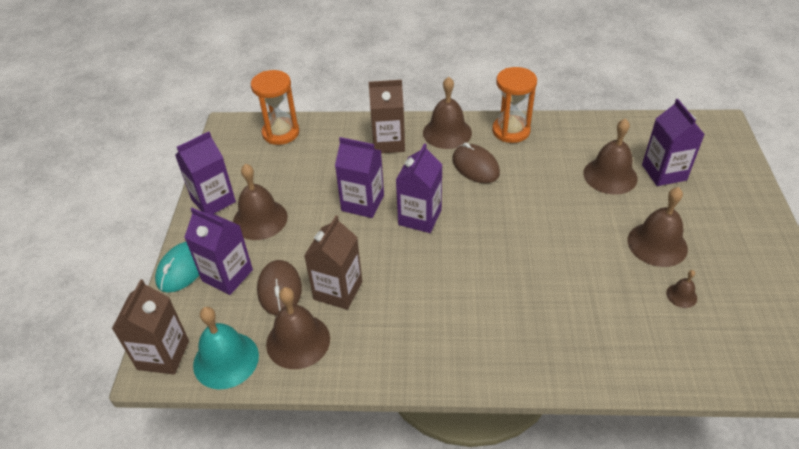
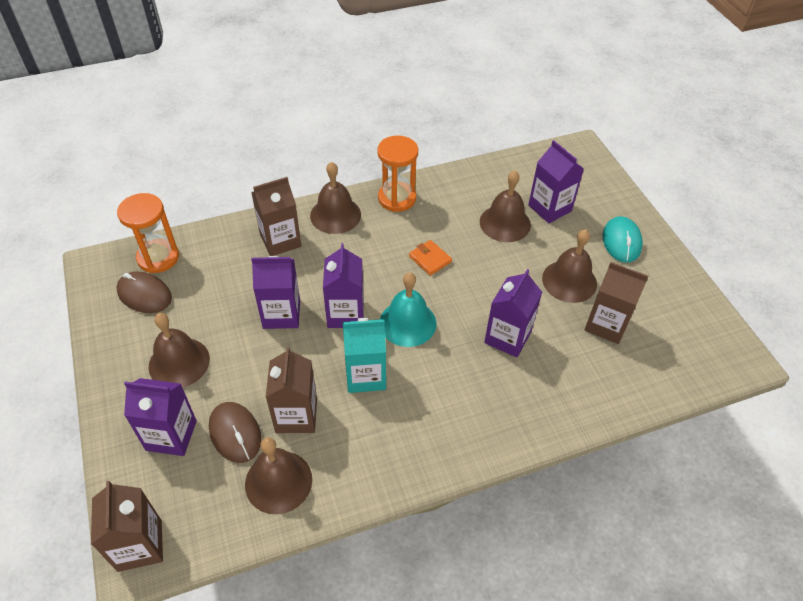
camera: 25 degrees left, 5 degrees up
(182, 269) = (116, 443): turquoise mouse -> turquoise mouse (621, 241)
(213, 200) = (116, 356): purple carton -> purple carton (507, 337)
(226, 360) = (211, 527): turquoise bell -> turquoise bell (407, 323)
(415, 274) = (365, 375): none -> turquoise carton
(475, 166) = (378, 245): brown mouse -> brown mouse (144, 294)
(520, 190) = (430, 259): none -> orange wallet
(681, 295) = (606, 324): brown bell -> brown carton

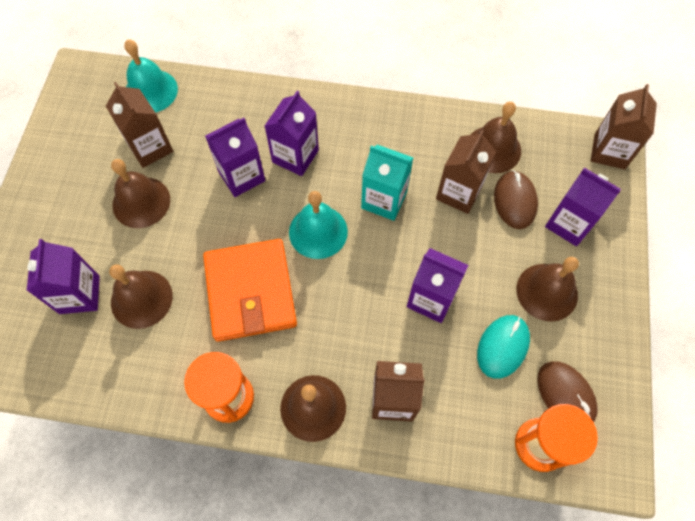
camera: 150 degrees left, 15 degrees up
(345, 314) = (369, 269): purple carton -> purple carton (295, 156)
(430, 259) = (250, 292): orange wallet -> orange wallet, size x2.41
(621, 241) = (52, 218): turquoise mouse -> turquoise mouse (503, 347)
(660, 375) = (151, 91): none -> turquoise bell

